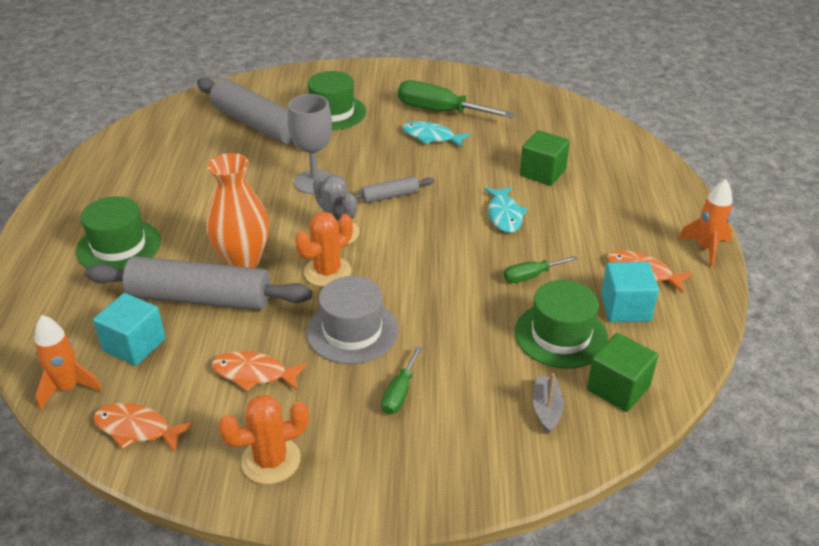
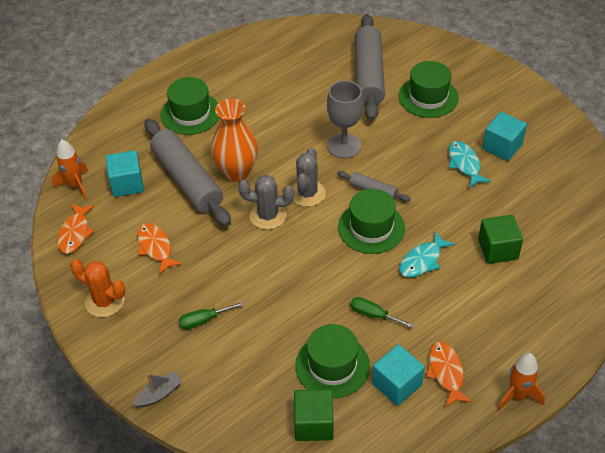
camera: 50 degrees right, 10 degrees up
(137, 429) = (75, 233): orange fish -> orange fish turned 150 degrees counterclockwise
(327, 272) = (268, 215): orange cactus -> grey cactus
(352, 331) = (230, 264): grey hat -> none
(430, 221) = (371, 227): none -> green hat
(440, 111) = (502, 147): green screwdriver -> turquoise cube
(546, 409) = (259, 398): grey boat -> grey boat (159, 394)

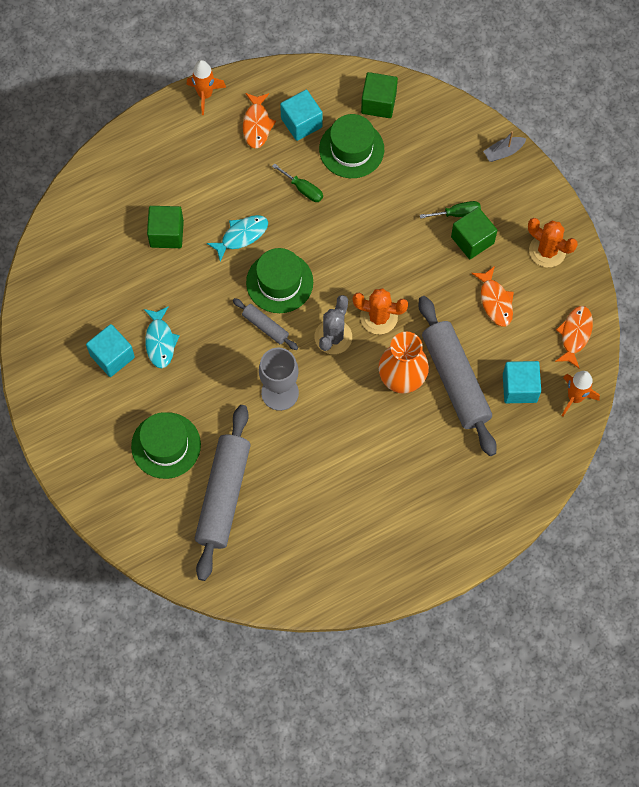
camera: 170 degrees left, 20 degrees up
(184, 298) = (472, 240): none -> green cube
(190, 113) = (441, 477): green hat -> none
(268, 215) = (378, 317): grey cactus -> orange cactus

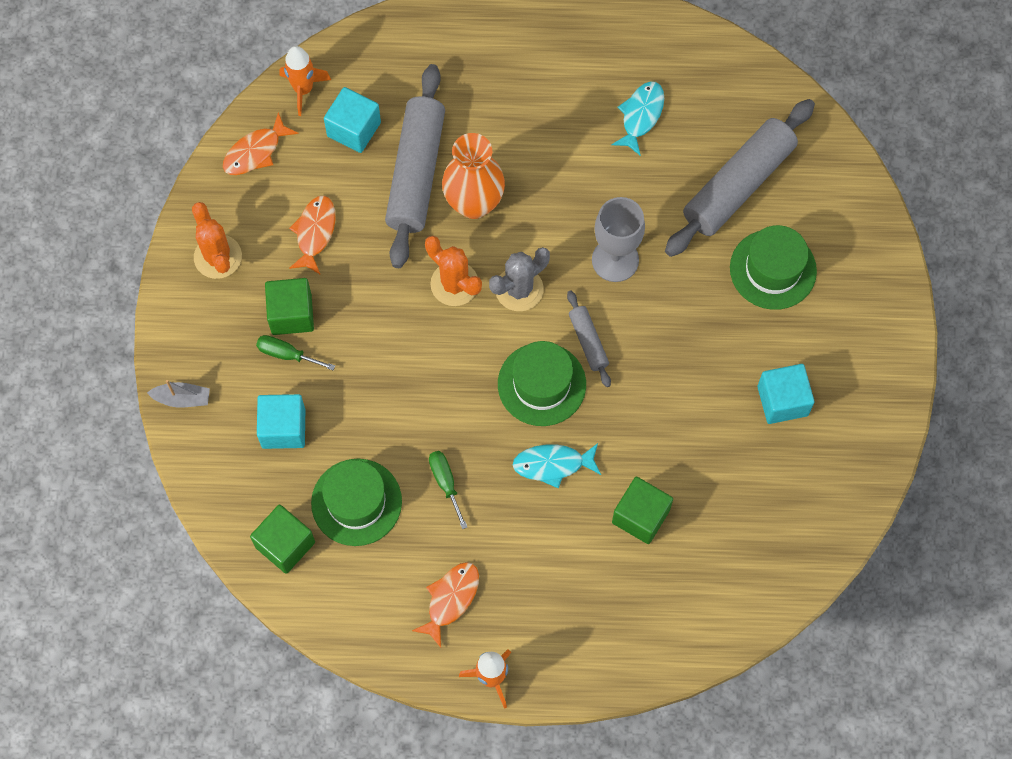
camera: 150 degrees left, 0 degrees up
(160, 341) = (718, 389): turquoise fish -> turquoise fish (641, 116)
(301, 123) = (395, 571): turquoise cube -> turquoise cube (283, 428)

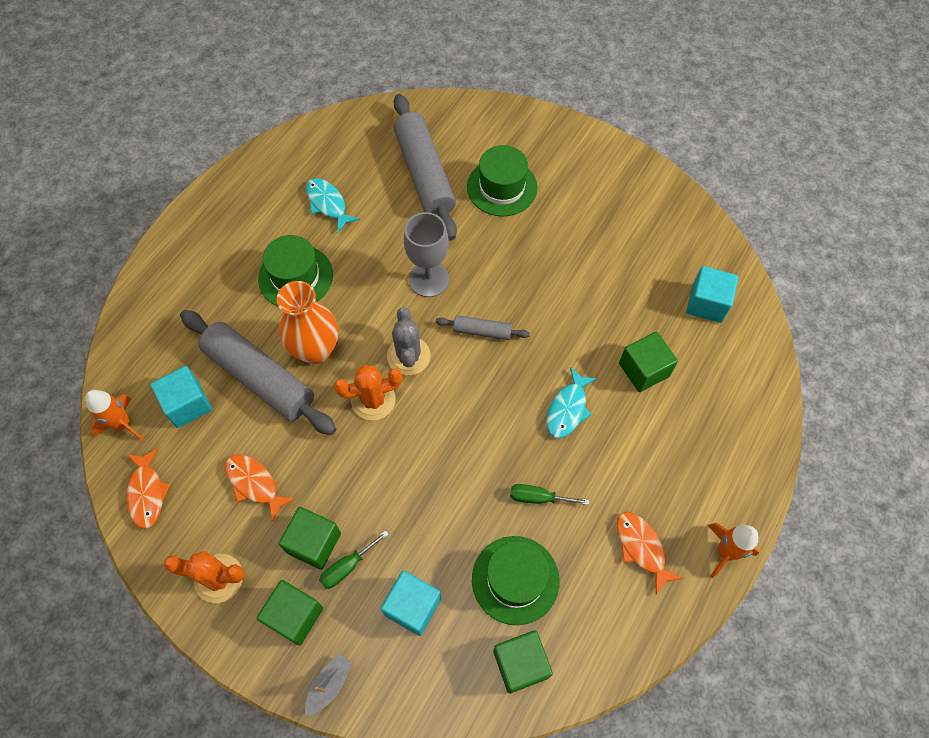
camera: 60 degrees left, 5 degrees down
(221, 337) = (294, 616): none -> green cube
(541, 384) = (497, 382): green hat -> green hat (295, 277)
(782, 401) = (604, 233): turquoise cube -> turquoise cube (706, 303)

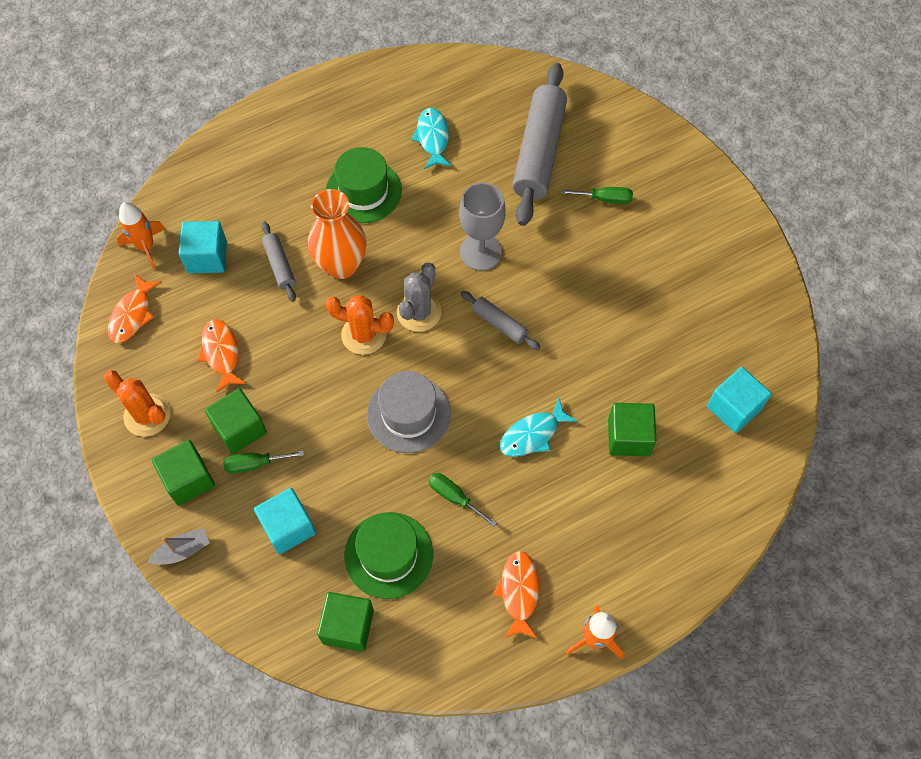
camera: 30 degrees right, 0 degrees up
(260, 378) = (279, 265): grey rolling pin -> grey rolling pin, size x0.47
(455, 447) = (408, 414): none -> grey hat
(502, 187) = (605, 199): green hat -> green screwdriver

